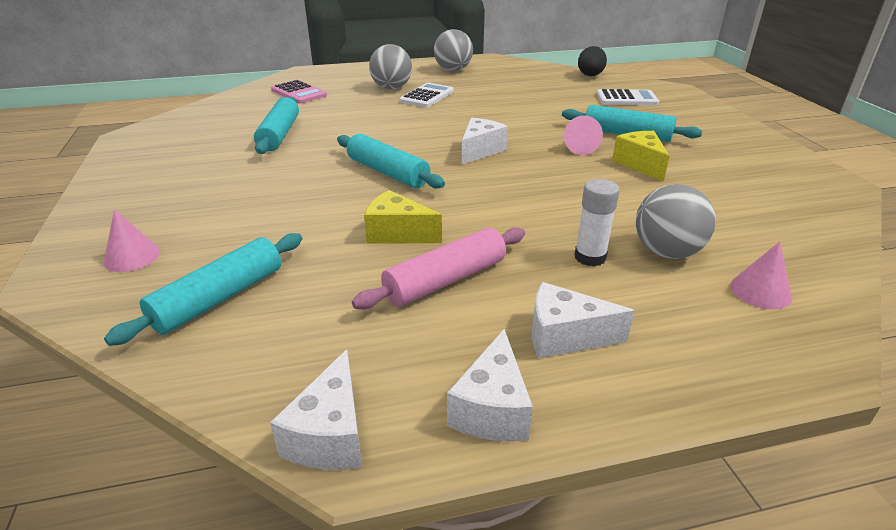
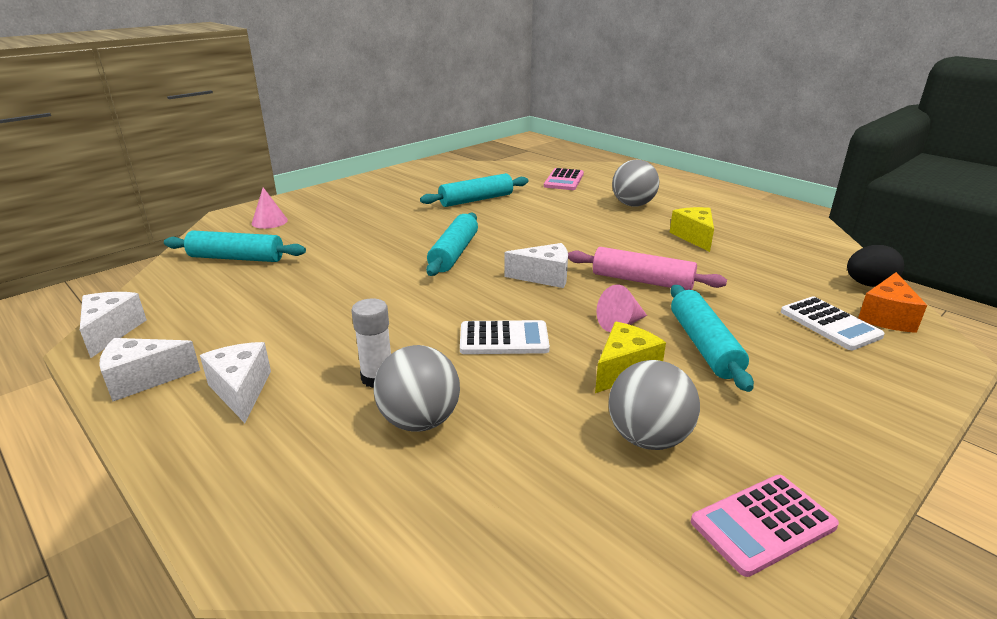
camera: 60 degrees right, 5 degrees down
(330, 435) = (111, 332): white cheese -> white cheese turned 105 degrees clockwise
(397, 233) = (355, 285): yellow cheese -> yellow cheese (694, 237)
(427, 96) = (638, 223): white calculator -> white calculator (504, 339)
(445, 280) = (298, 321): pink rolling pin -> pink rolling pin (642, 281)
(453, 70) = (730, 214): grey ball -> grey ball (648, 438)
(629, 85) = (886, 317): none -> orange cheese
(760, 291) = (376, 499): pink cone -> none
(808, 177) = (763, 524): none -> pink calculator

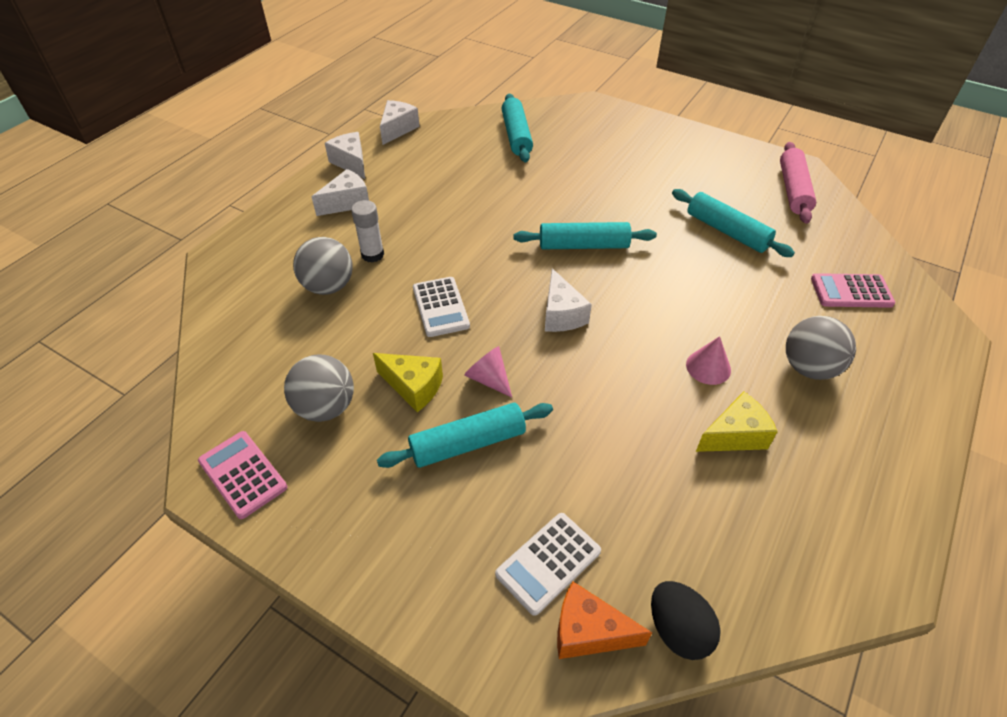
camera: 75 degrees right, 20 degrees up
(111, 332) = (398, 129): white cheese -> white cheese turned 45 degrees counterclockwise
(269, 221) = (590, 126): pink cone -> pink cone (708, 367)
(642, 281) = (585, 390): pink rolling pin -> pink rolling pin (793, 190)

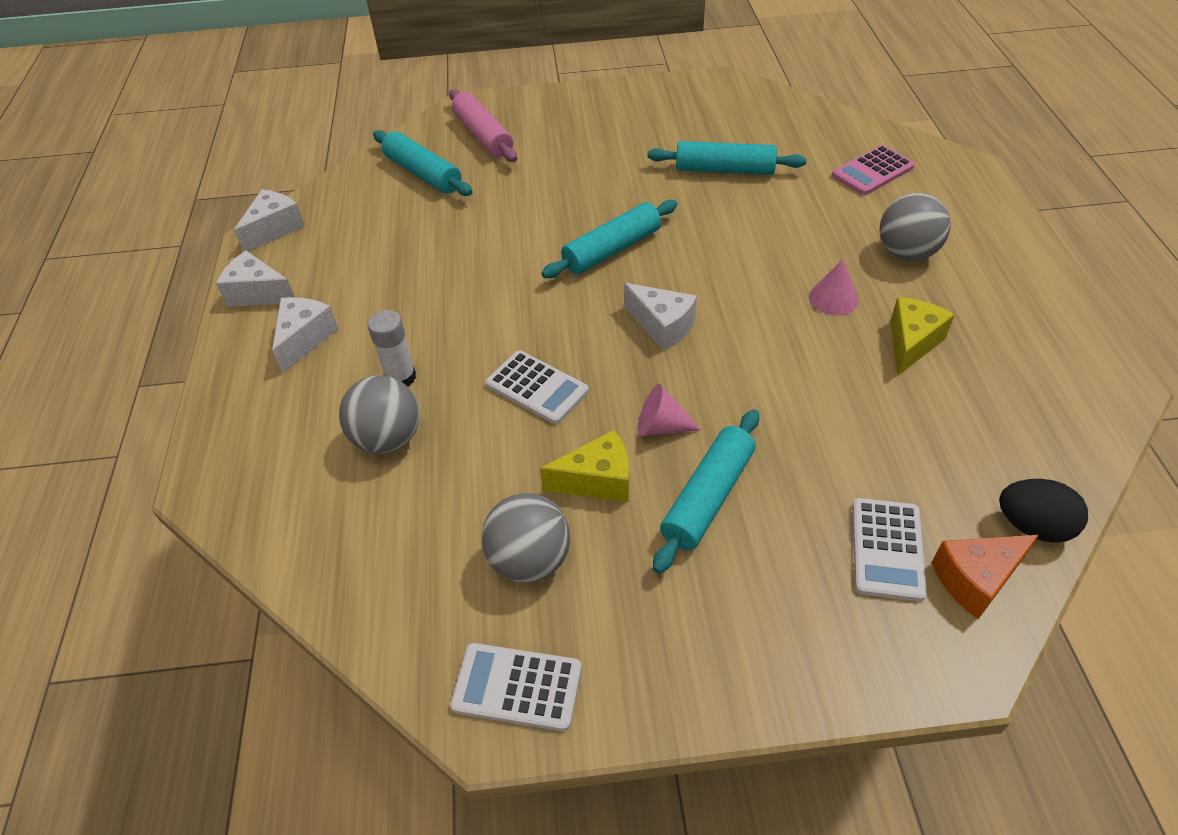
camera: 35 degrees left, 0 degrees up
(242, 474) = (517, 687): pink calculator -> white calculator
(398, 129) = (274, 229): white cheese -> white cheese turned 45 degrees clockwise
(793, 190) = (740, 105): pink rolling pin -> pink rolling pin (483, 135)

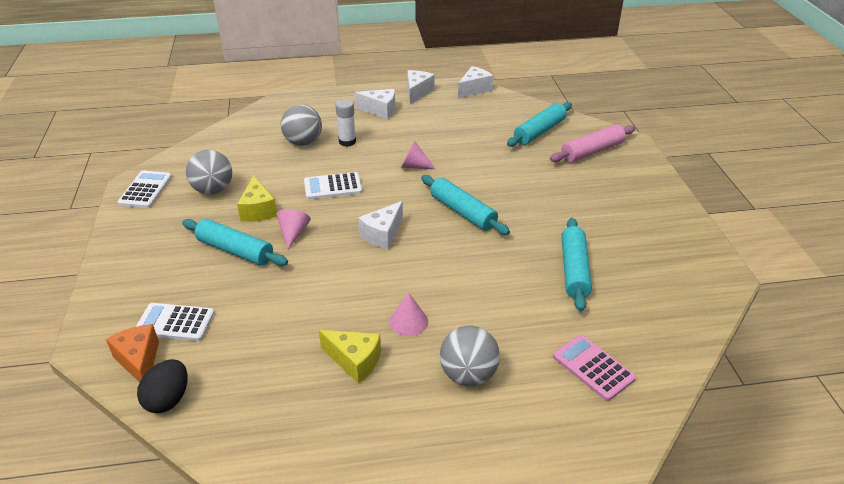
camera: 85 degrees right, 10 degrees down
(274, 229) = (474, 89): white cheese -> white cheese turned 75 degrees counterclockwise
(491, 296) = (414, 166): none -> pink cone
(537, 388) = (333, 187): white calculator -> white calculator turned 45 degrees clockwise

